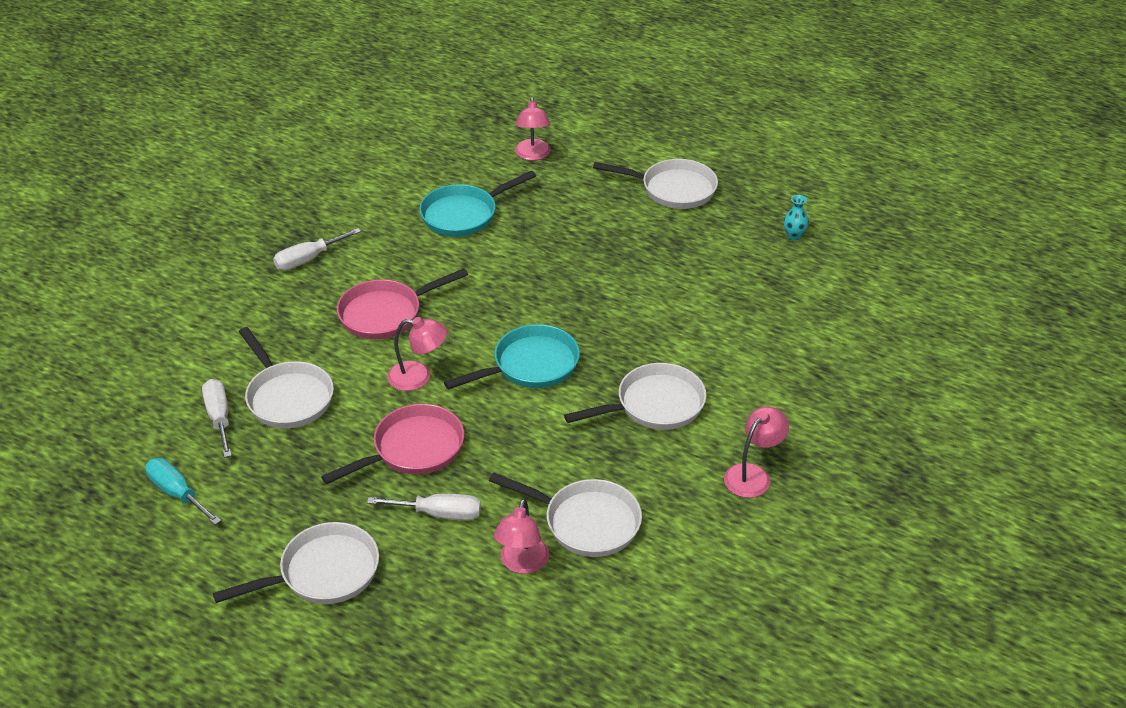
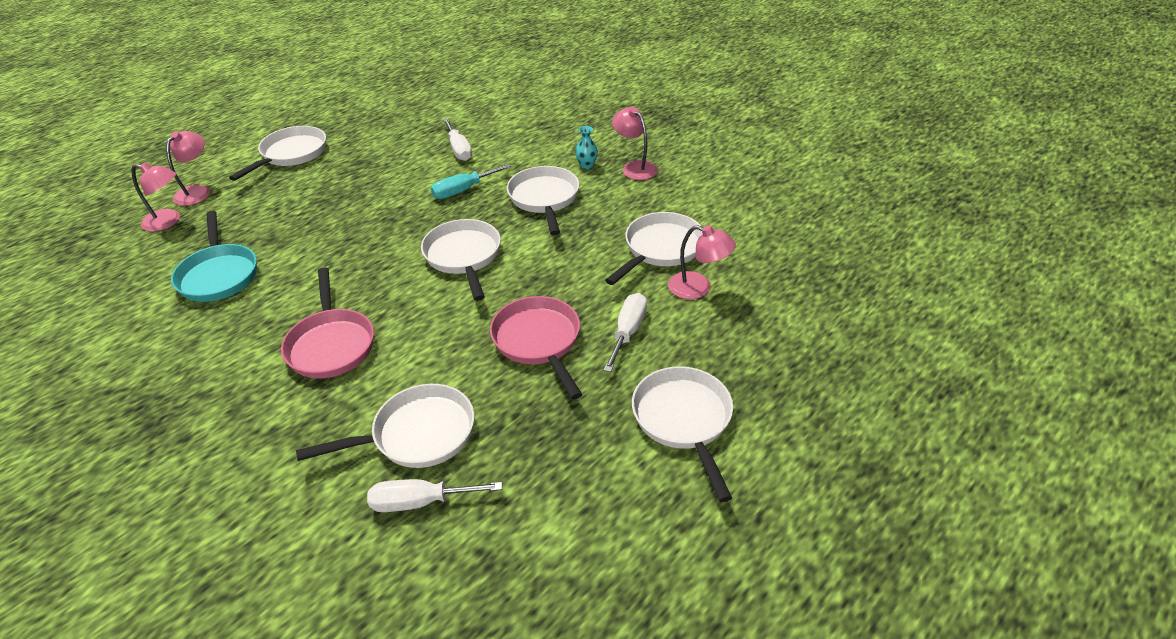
camera: 75 degrees left, 0 degrees up
(177, 493) = (532, 550): turquoise screwdriver -> turquoise screwdriver (463, 190)
(308, 259) = (192, 402): white screwdriver -> white screwdriver (459, 149)
(418, 377) = (440, 329): pink lamp -> pink lamp (197, 191)
(530, 366) = (464, 257): turquoise pan -> white pan
(794, 236) = (393, 112): turquoise vase -> turquoise vase (587, 166)

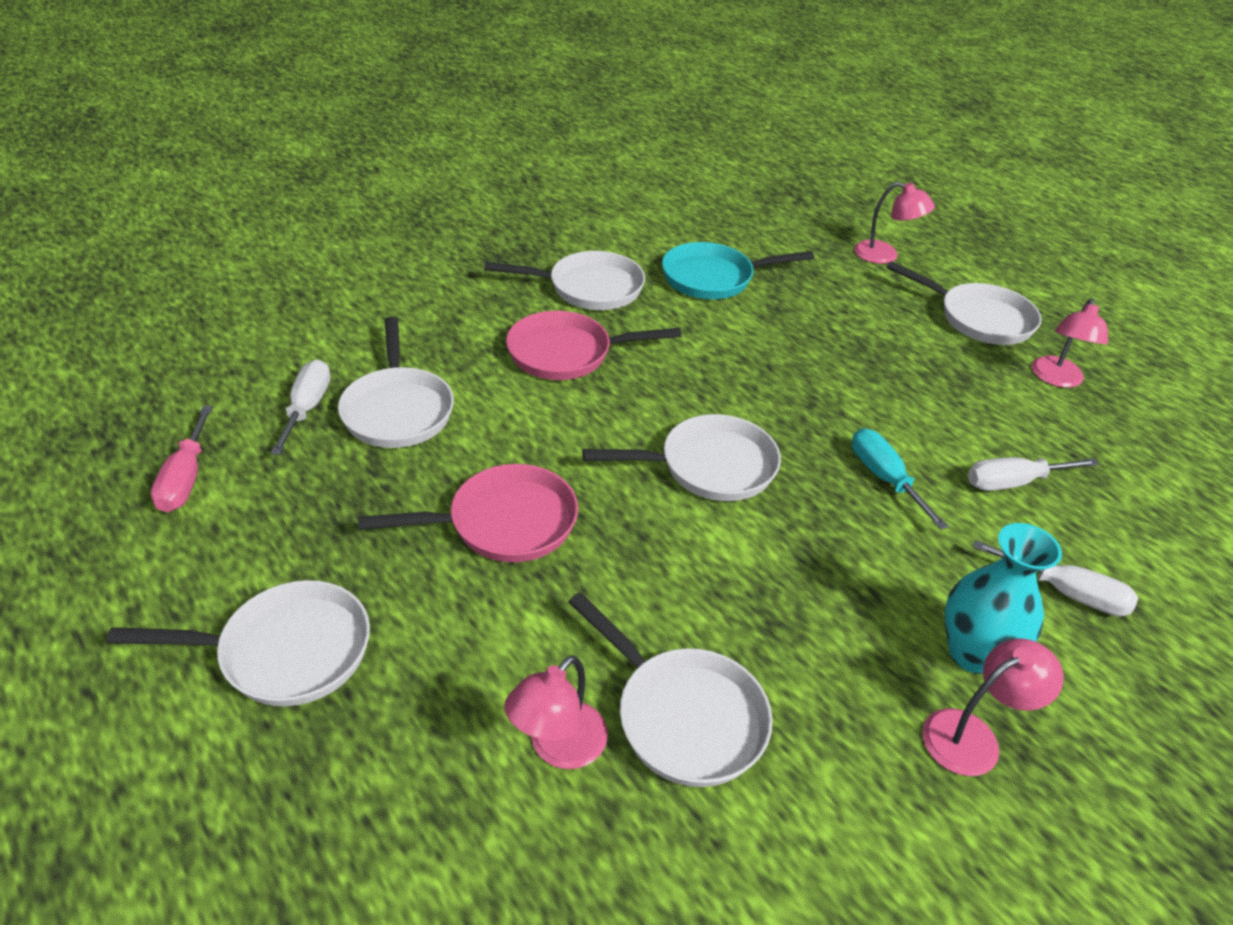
camera: 95 degrees right, 0 degrees up
(168, 221) = (822, 242): pink lamp -> pink lamp (1056, 379)
(532, 559) = (185, 478): none -> pink screwdriver
(544, 199) = (856, 574): white pan -> white pan (588, 288)
(587, 166) = (973, 653): turquoise vase -> turquoise vase, size x1.97
(628, 332) = (486, 624): white screwdriver -> white screwdriver (1066, 593)

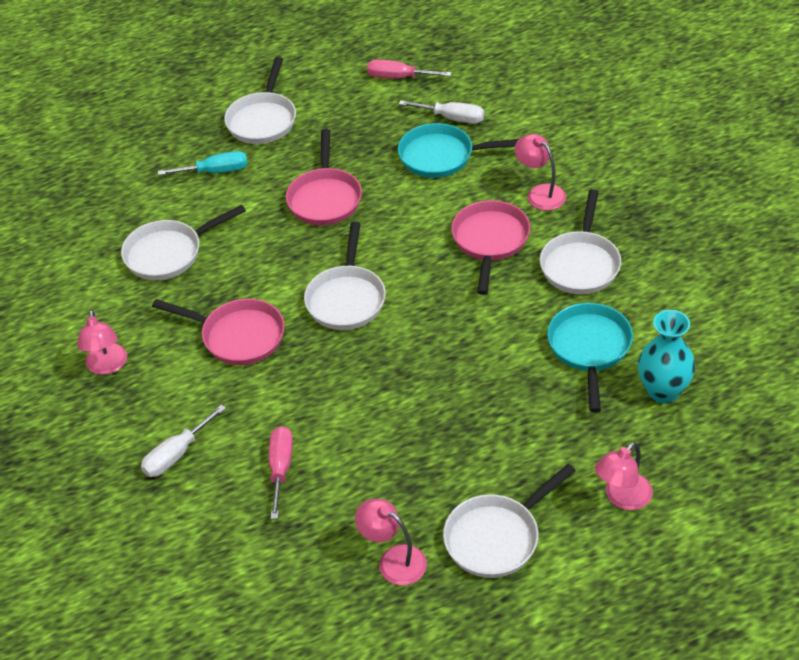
camera: 110 degrees right, 5 degrees up
(398, 409) = (442, 156): white pan -> turquoise pan
(558, 747) = (171, 207): pink lamp -> pink lamp (540, 193)
(827, 571) = (238, 336): none -> pink pan
(884, 478) = (308, 391): turquoise screwdriver -> turquoise screwdriver (215, 171)
(973, 653) = (154, 386): turquoise vase -> turquoise vase (663, 391)
(1013, 482) = (281, 469): white screwdriver -> pink screwdriver

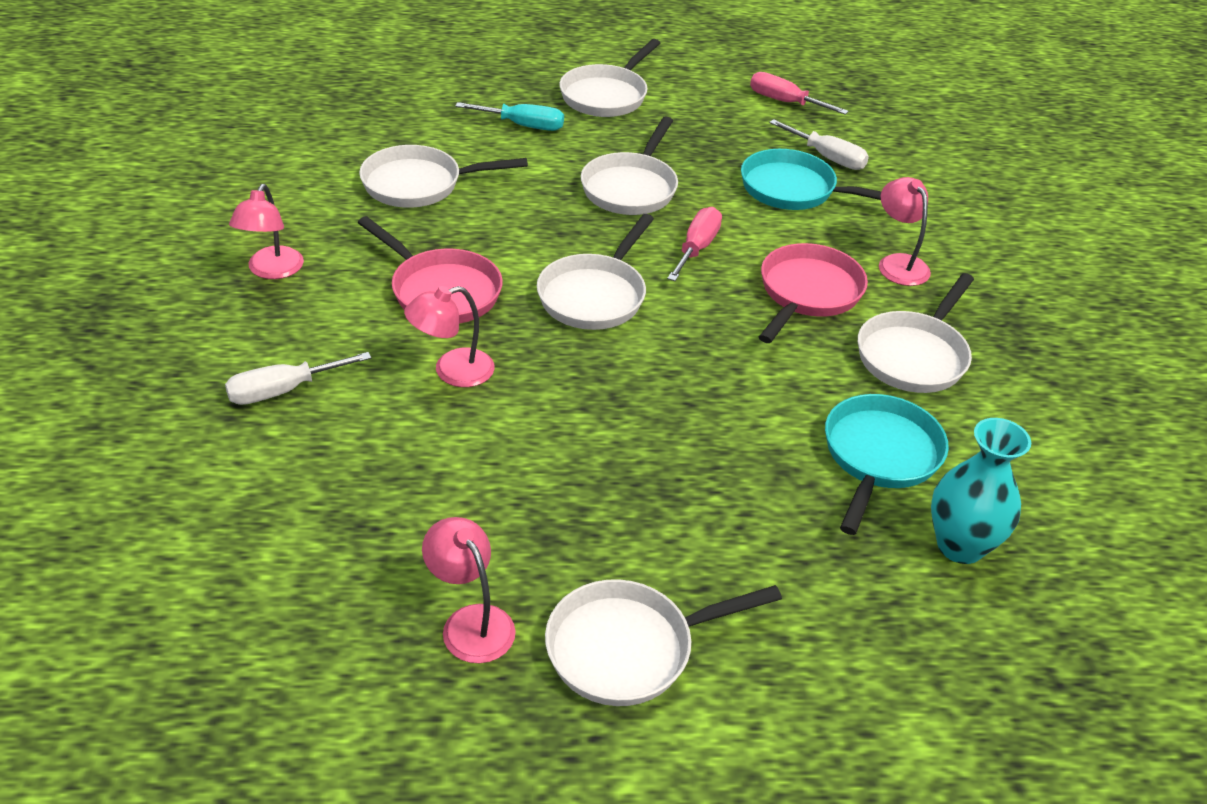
camera: 15 degrees right, 5 degrees down
(281, 469) = (396, 453): pink screwdriver -> pink screwdriver (697, 248)
(325, 198) = (631, 187): pink pan -> white pan
(622, 498) = (836, 666): pink lamp -> pink lamp (452, 371)

